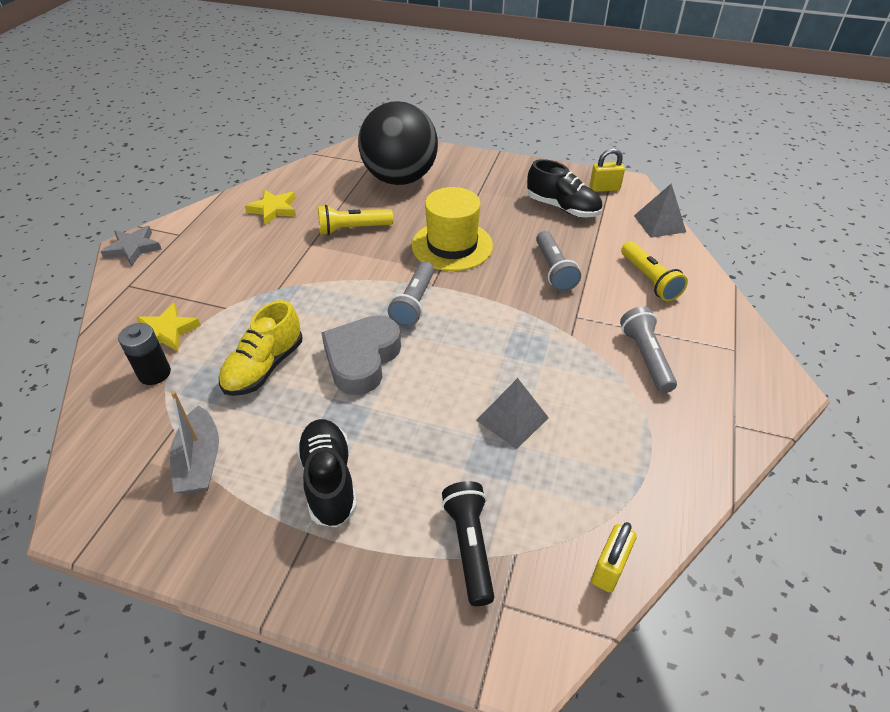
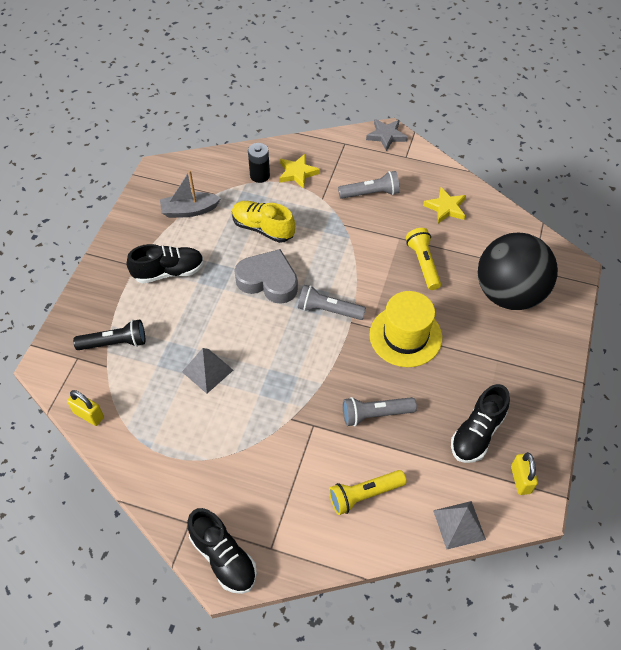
camera: 90 degrees right, 10 degrees up
(645, 357) = (263, 471): grey flashlight -> grey flashlight (370, 193)
(763, 389) = (223, 557): none -> black shoe

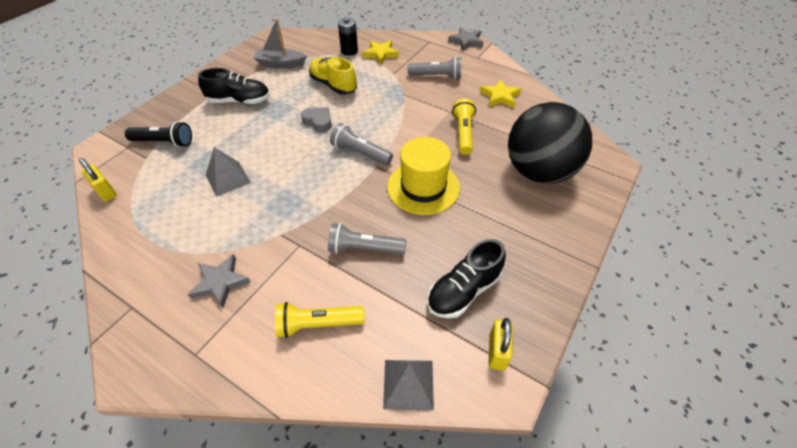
camera: 15 degrees right, 5 degrees down
(223, 557) = (142, 351): black shoe -> none
(258, 479) = (220, 282): none -> grey star
(268, 281) = (318, 122): grey heart -> grey heart, size x0.57

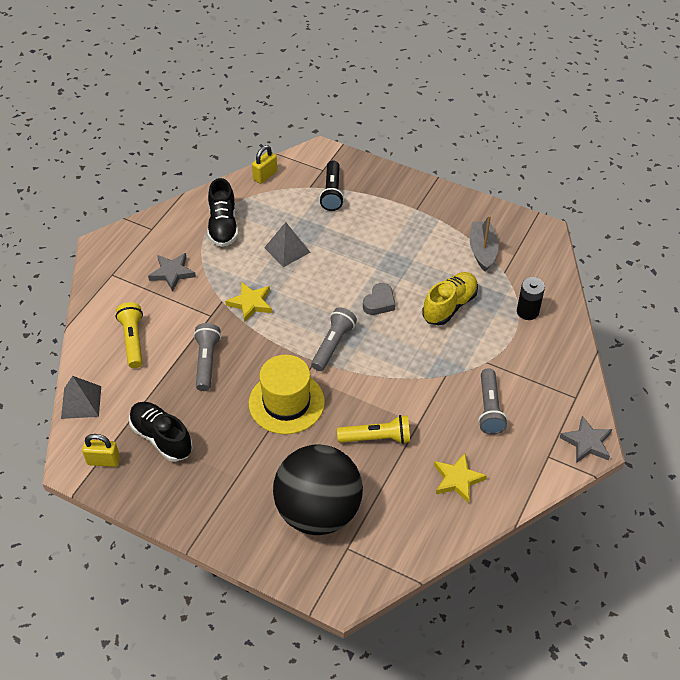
camera: 85 degrees right, 0 degrees up
(239, 101) = (404, 231): black shoe -> black shoe (223, 226)
(380, 54) = (528, 345): yellow star -> yellow star (251, 303)

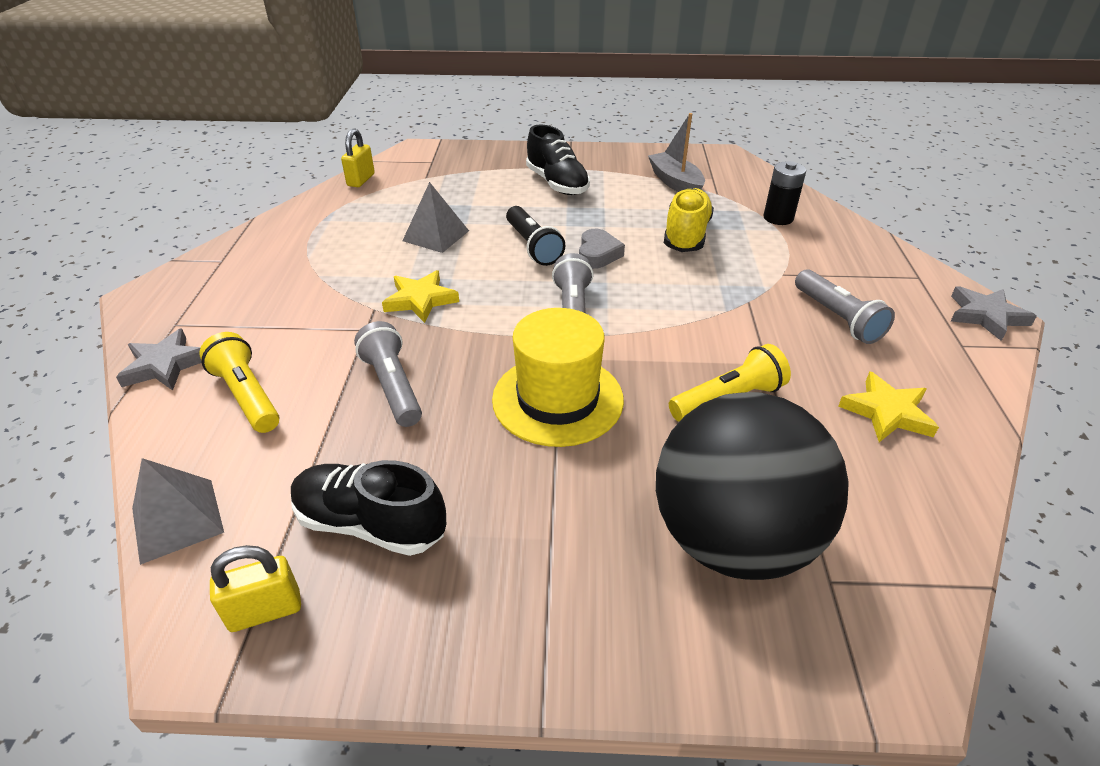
camera: 25 degrees left, 10 degrees down
(172, 273) = (277, 298): grey star -> grey star (165, 365)
(223, 226) = (330, 234): black shoe -> black shoe (557, 184)
(332, 192) = (457, 176): black flashlight -> black flashlight (533, 246)

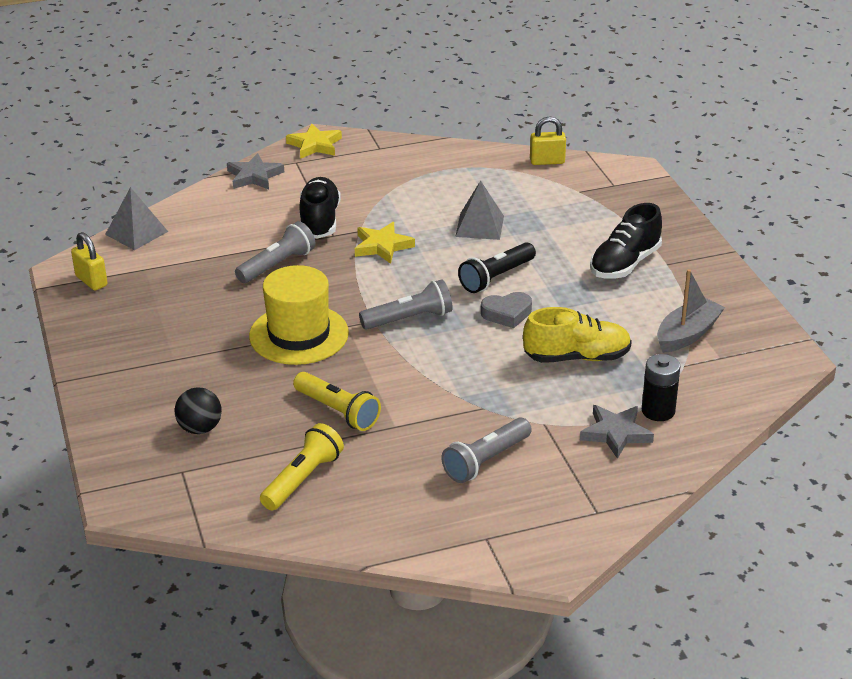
camera: 70 degrees right, 5 degrees down
(247, 396) = (241, 215): yellow flashlight -> yellow flashlight (302, 479)
(370, 524) = (158, 294): black shoe -> black shoe (319, 221)
(732, 539) = (200, 428): black ball -> black ball, size x0.41
(887, 412) = (363, 492): yellow star -> yellow star (315, 145)
(986, 316) = (547, 555): grey star -> grey star (615, 433)

